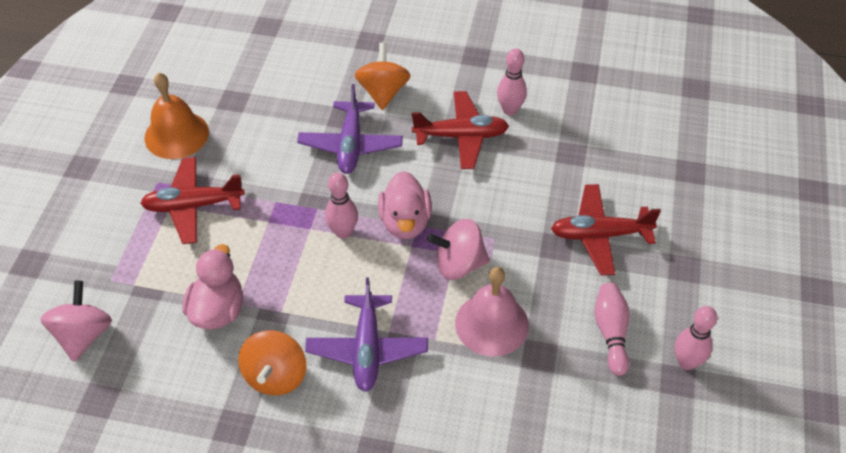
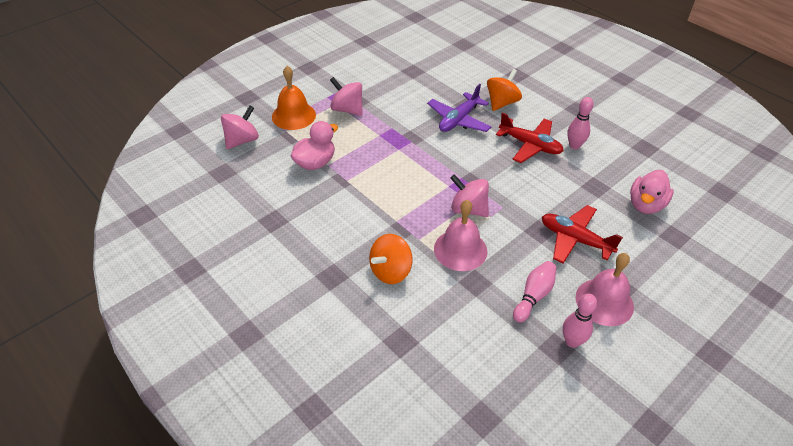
camera: 35 degrees right, 5 degrees down
(176, 135) = (368, 74): orange bell -> orange bell (293, 115)
(193, 206) = (347, 109): red plane -> pink spinning top
(276, 376) = (316, 209): orange spinning top -> orange spinning top (390, 271)
(343, 232) = (415, 160): pink bowling pin -> none
(367, 349) = (376, 223): purple plane -> none
(405, 222) = (455, 172): pink duck -> pink duck (645, 205)
(682, 294) = (604, 301): none -> pink bell

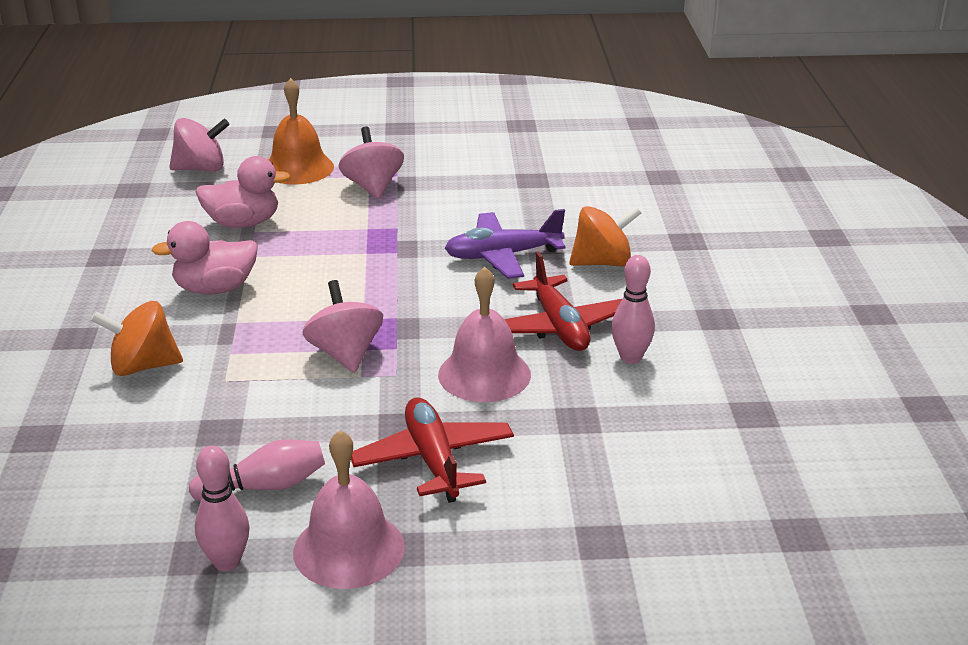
camera: 40 degrees right, 15 degrees down
(460, 250) = (260, 389): pink bell -> pink bell (484, 374)
(645, 205) = (622, 479): pink duck -> pink duck (215, 289)

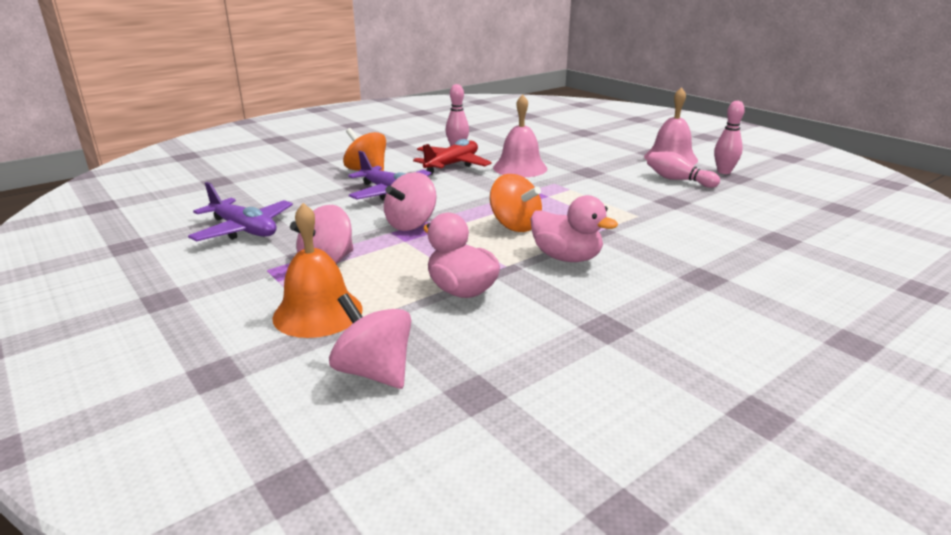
camera: 125 degrees left, 5 degrees down
(143, 366) = (676, 241): orange spinning top -> orange spinning top (514, 226)
(345, 354) = (560, 197): pink spinning top -> pink spinning top (411, 224)
(433, 460) = (596, 160): red plane -> none
(495, 168) = (244, 230): none -> purple plane

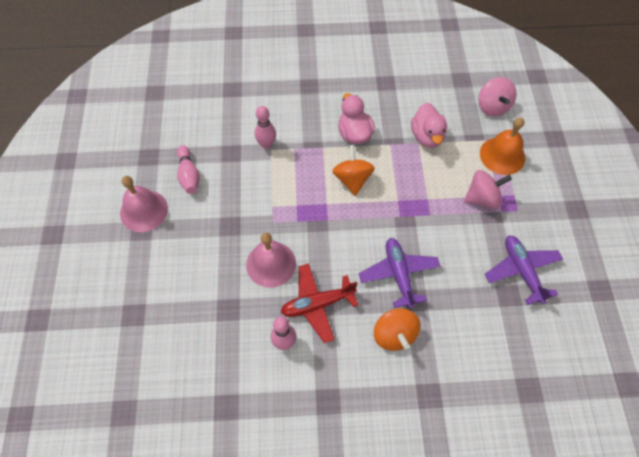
camera: 145 degrees left, 35 degrees up
(411, 224) = (412, 217): pink spinning top -> none
(724, 172) = (143, 168): pink bowling pin -> pink bowling pin (266, 144)

